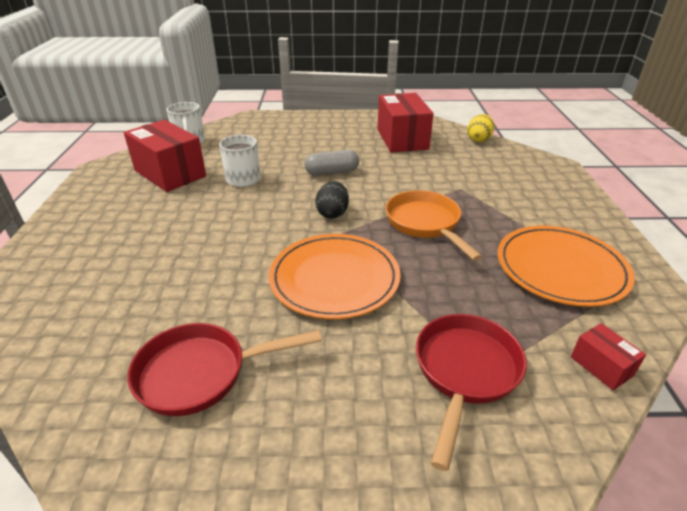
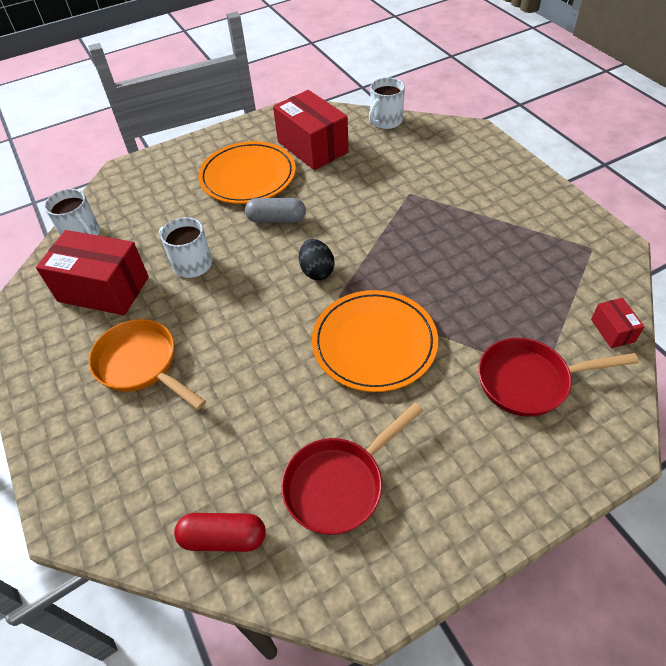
camera: 25 degrees left, 15 degrees up
(70, 367) = (223, 538): none -> red capsule
(332, 172) = (276, 219): grey capsule -> grey capsule turned 45 degrees clockwise
(425, 224) = (407, 249): orange pan -> orange pan (141, 365)
(465, 372) = (530, 381): red pan -> red pan turned 90 degrees counterclockwise
(478, 139) = (385, 121): yellow egg -> white mug
(561, 268) = (540, 251): orange plate -> orange plate (248, 176)
(601, 366) = (612, 330): red box -> red box turned 45 degrees clockwise

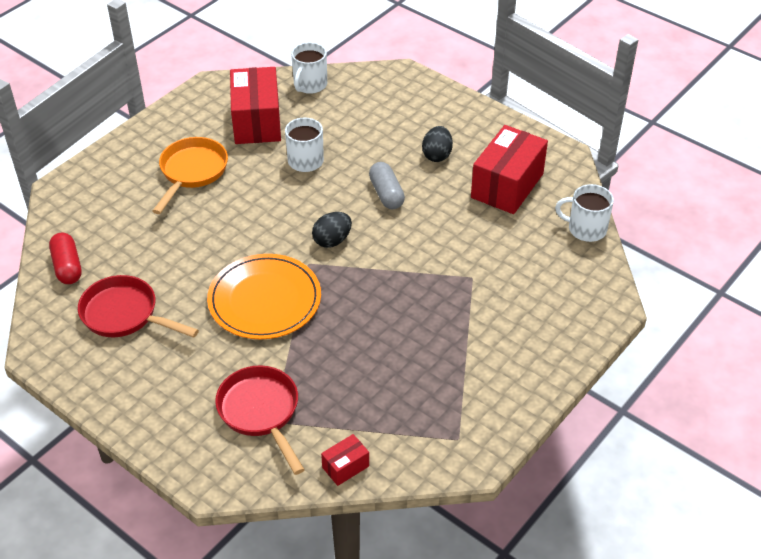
camera: 65 degrees right, 5 degrees down
(248, 176) = (437, 155): orange plate -> black egg

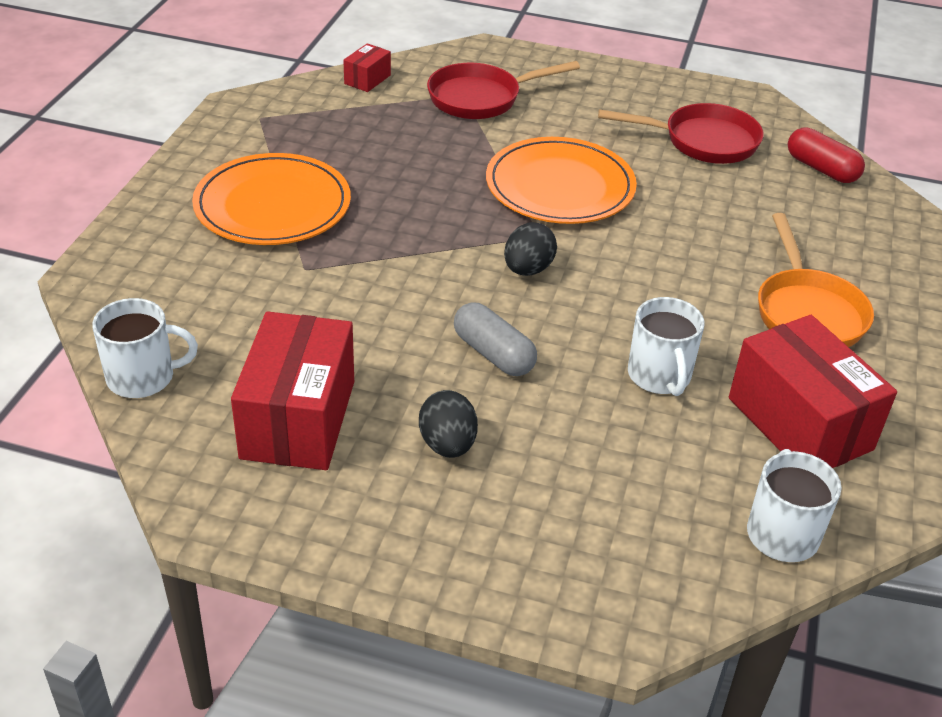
camera: 155 degrees right, 5 degrees down
(261, 412) = (481, 98): red pan -> red pan turned 120 degrees clockwise
(476, 337) = (272, 205): none -> orange plate

